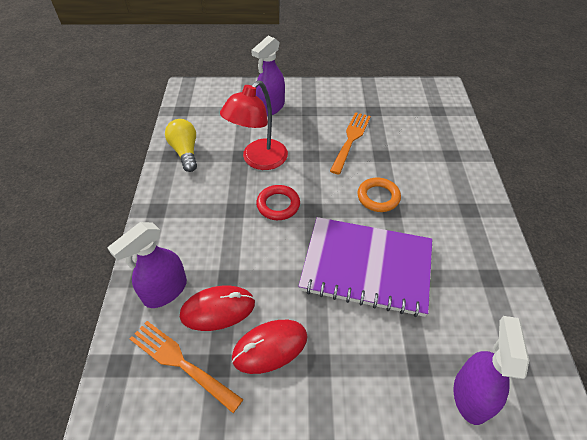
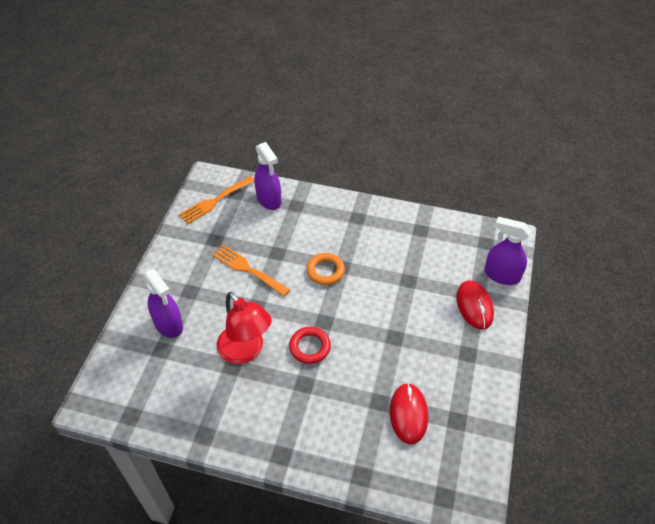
camera: 75 degrees left, 0 degrees up
(165, 291) = (381, 454): purple spray bottle -> purple spray bottle (269, 200)
(180, 362) = (450, 448): orange fork -> orange fork (215, 201)
(185, 152) = (205, 418): yellow light bulb -> none
(270, 347) = (448, 382): red mouse -> red mouse (474, 306)
(366, 267) = (393, 301): purple notebook -> none

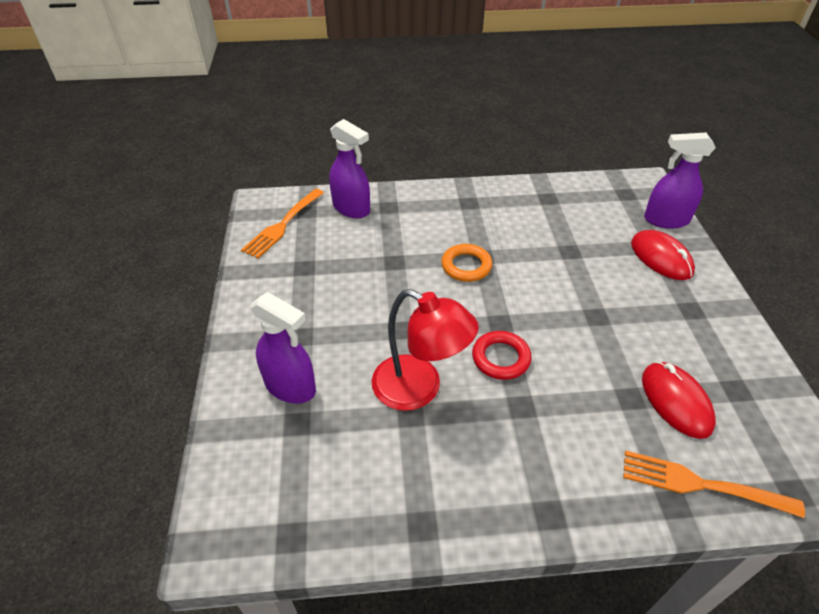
camera: 20 degrees left, 5 degrees down
(247, 269) = (366, 289): orange fork -> orange fork (700, 484)

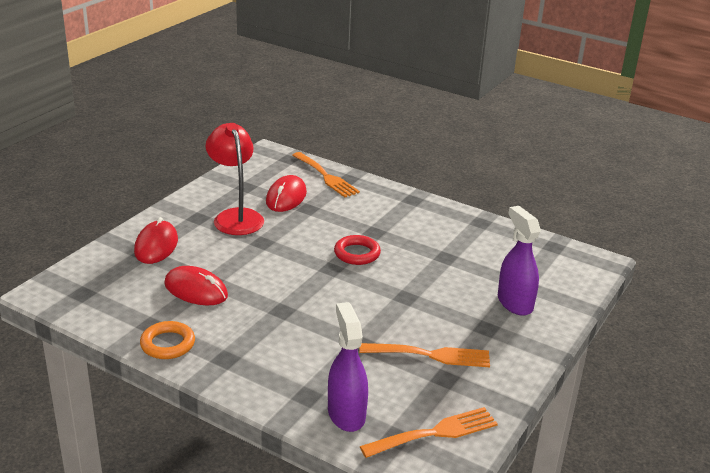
camera: 145 degrees left, 15 degrees down
(330, 281) = (431, 355): none -> orange fork
(419, 389) = (428, 264): red lamp -> red lamp (236, 216)
(466, 266) = (305, 310): orange ring -> orange ring (168, 344)
(565, 237) = (196, 290): none -> red mouse
(665, 220) = (98, 262): purple spray bottle -> none

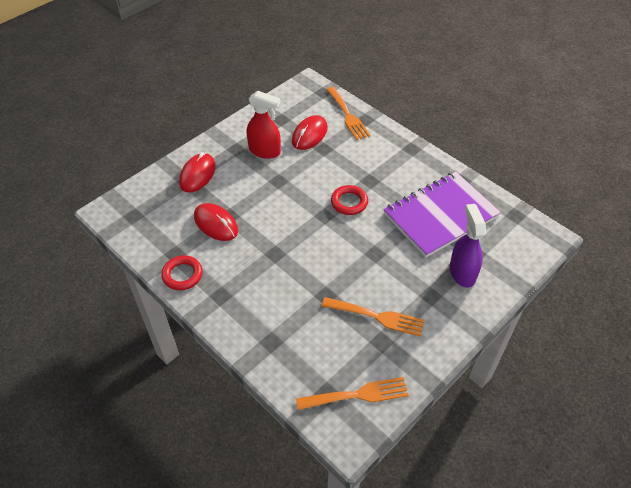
camera: 15 degrees right, 20 degrees up
(168, 344) = (182, 275): orange ring -> red ring
(236, 216) = (265, 151): red lamp -> red spray bottle
(346, 414) = (295, 364): purple spray bottle -> none
(469, 255) = (440, 215): none -> purple notebook

